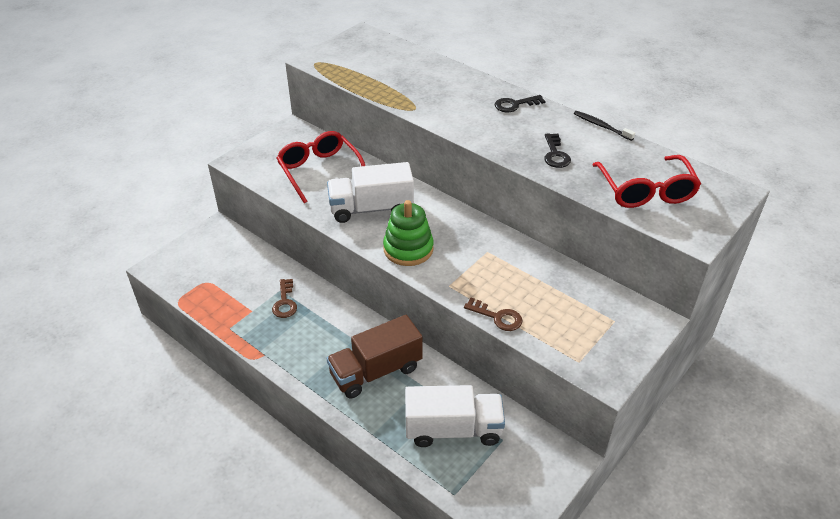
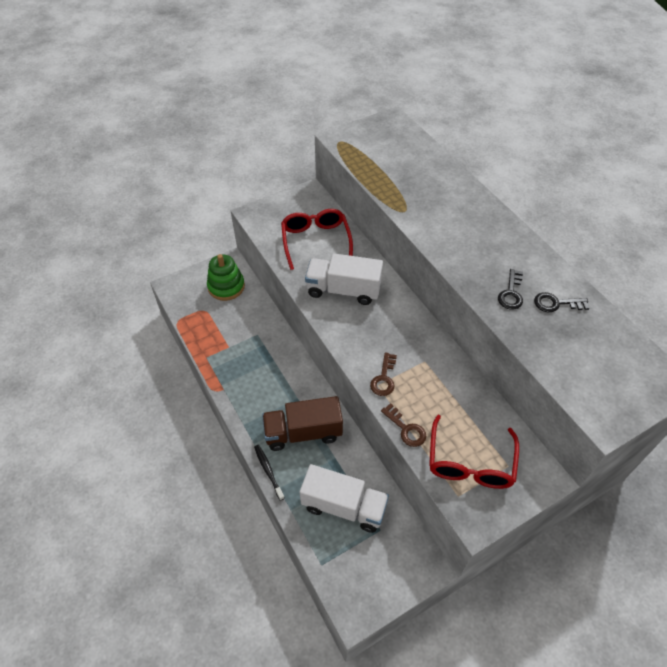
camera: 20 degrees right, 10 degrees up
(285, 302) = (256, 346): brown key -> brown key (384, 378)
(408, 249) = (358, 339): green stacking toy -> green stacking toy (226, 286)
(515, 105) = (497, 229): black key -> black key (556, 303)
(601, 126) = (569, 273): black toothbrush -> black toothbrush (268, 471)
(646, 191) = (579, 357): red glasses -> red glasses (470, 463)

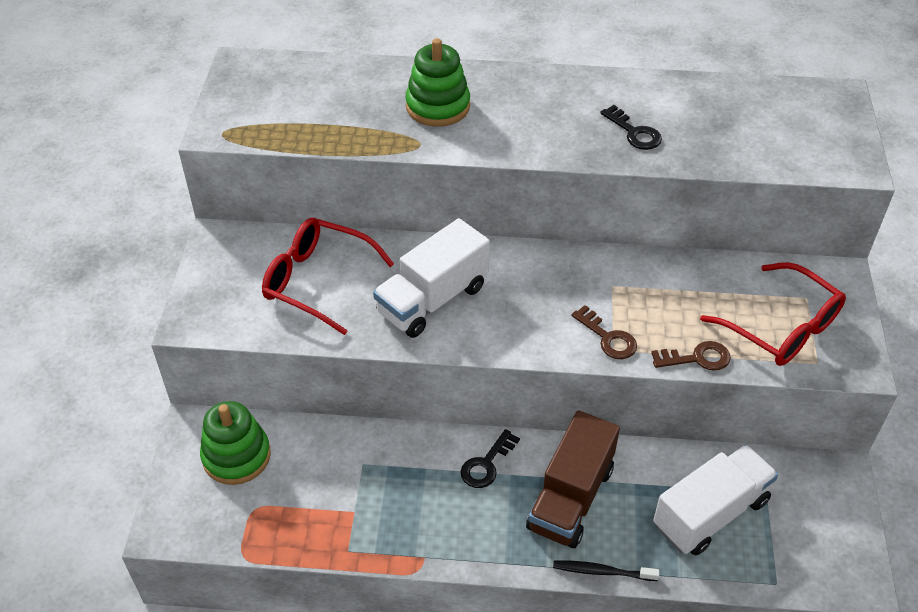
camera: 55 degrees left, 5 degrees down
(440, 202) = (438, 106): none -> green stacking toy
(556, 303) = (678, 108): black key -> black key (487, 464)

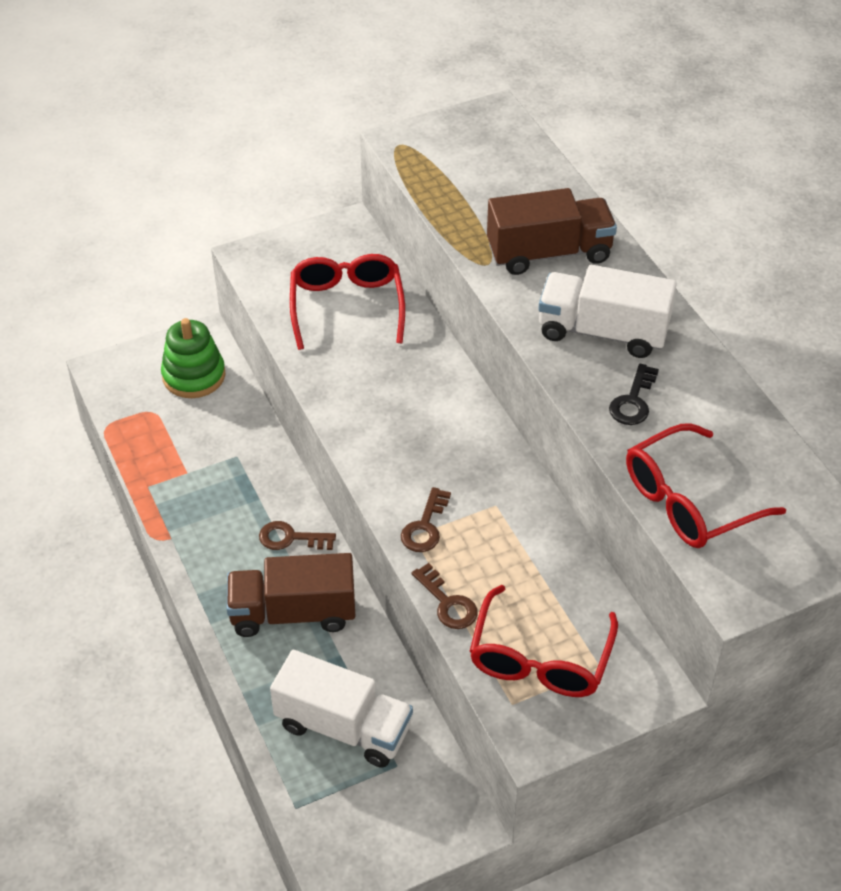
camera: 60 degrees right, 0 degrees up
(433, 299) = (381, 387): white truck -> white truck (602, 332)
(438, 106) = (549, 253): green stacking toy -> brown truck
(487, 464) = (291, 538): black key -> brown key
(602, 571) = (229, 666): black toothbrush -> none
(754, 149) = (688, 501): none -> red glasses

